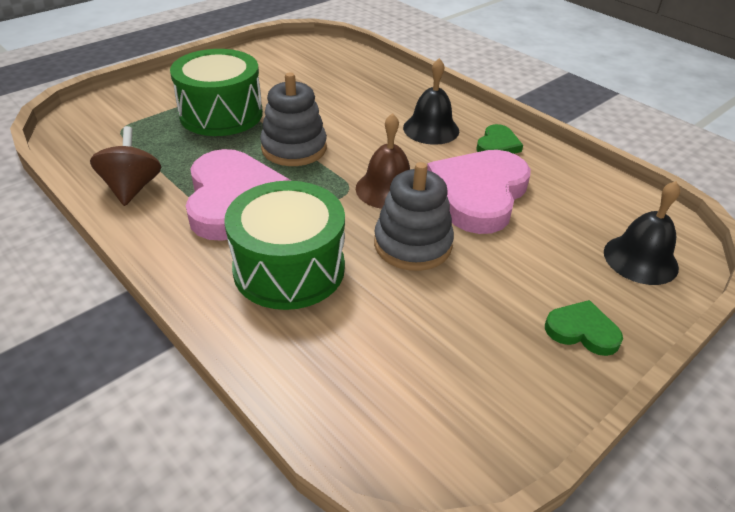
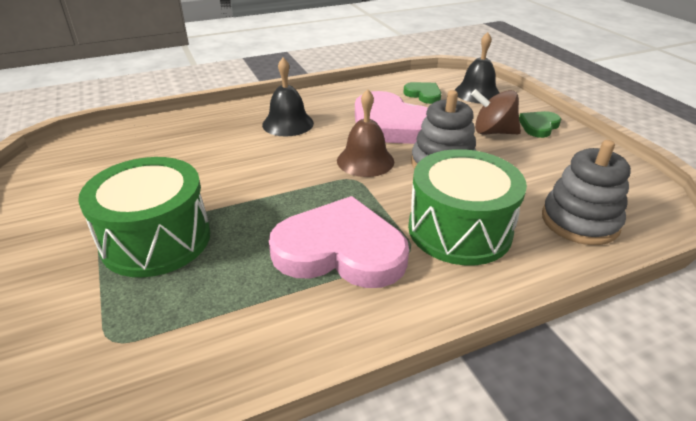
camera: 70 degrees left, 5 degrees down
(132, 188) = (276, 334): brown spinning top -> brown spinning top (493, 132)
(294, 148) = (269, 198): grey stacking toy -> grey stacking toy (579, 221)
(497, 145) = (330, 103): green heart -> green heart (423, 95)

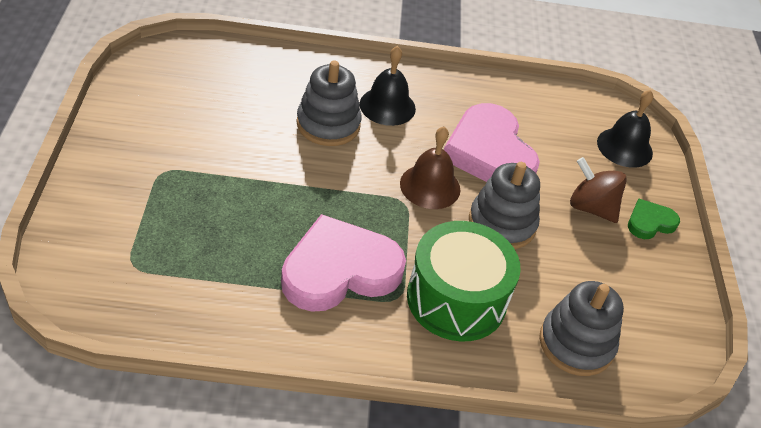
camera: 20 degrees right, 10 degrees up
(156, 239) = (201, 191): green drum -> none
(247, 150) = (328, 124): none -> grey stacking toy
(340, 250) = (339, 270): pink heart -> pink heart turned 60 degrees counterclockwise
(423, 95) = (560, 124): green heart -> none

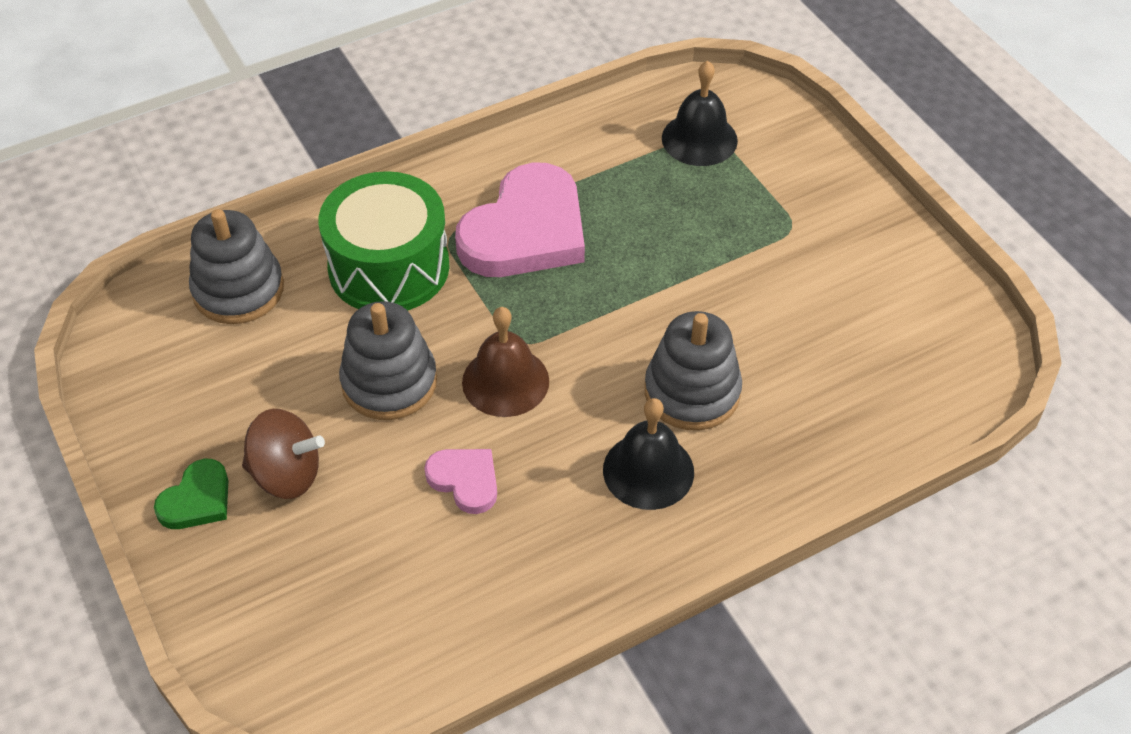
camera: 155 degrees right, 5 degrees up
(489, 152) = (465, 480): pink heart -> pink heart, size x0.48
(624, 147) = (275, 620): black bell -> black bell (699, 139)

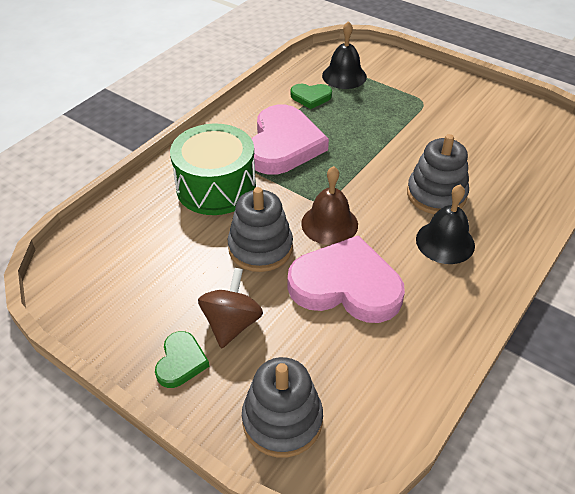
camera: 25 degrees left, 5 degrees down
(238, 290) = (127, 229): grey stacking toy -> grey stacking toy (282, 420)
(287, 474) = (232, 323): brown spinning top -> brown spinning top turned 60 degrees counterclockwise
(465, 480) = (346, 285): pink heart -> pink heart, size x2.08
(621, 161) = (311, 97): none -> green heart

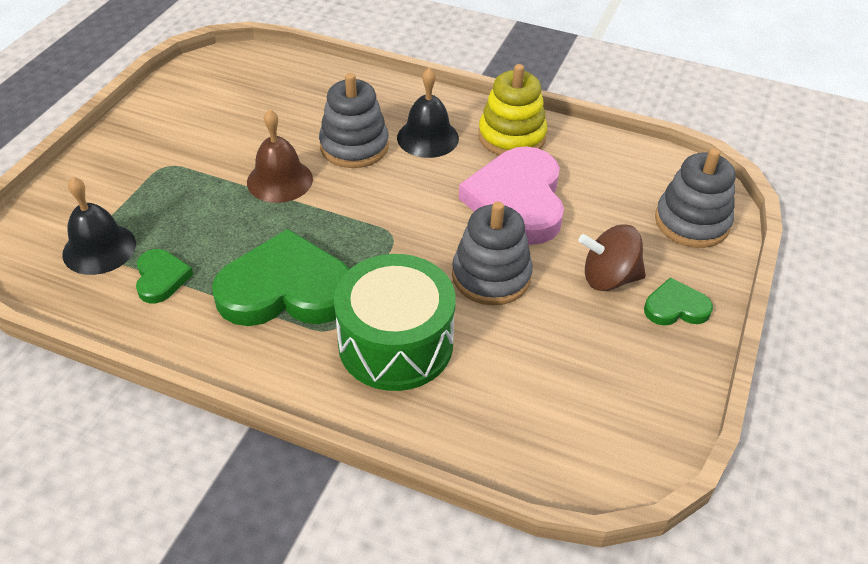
camera: 105 degrees left, 0 degrees up
(283, 145) = (286, 289): pink heart -> green heart
(329, 224) = (430, 224): brown bell -> brown bell (279, 180)
(442, 304) = (511, 137): none -> yellow stacking toy

